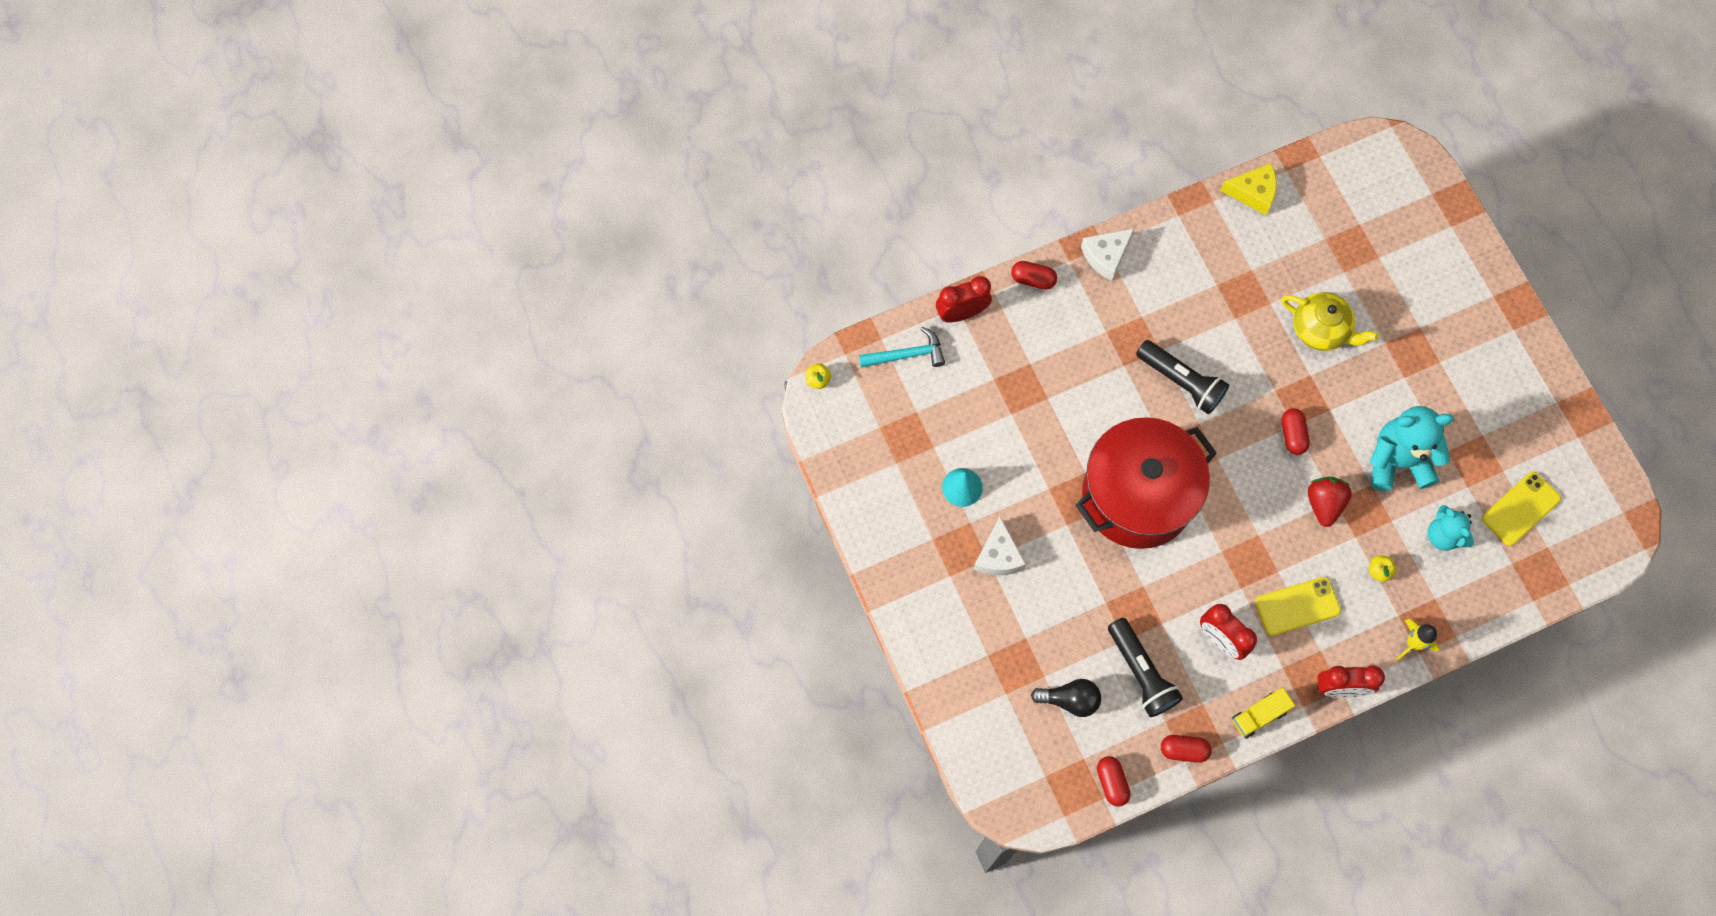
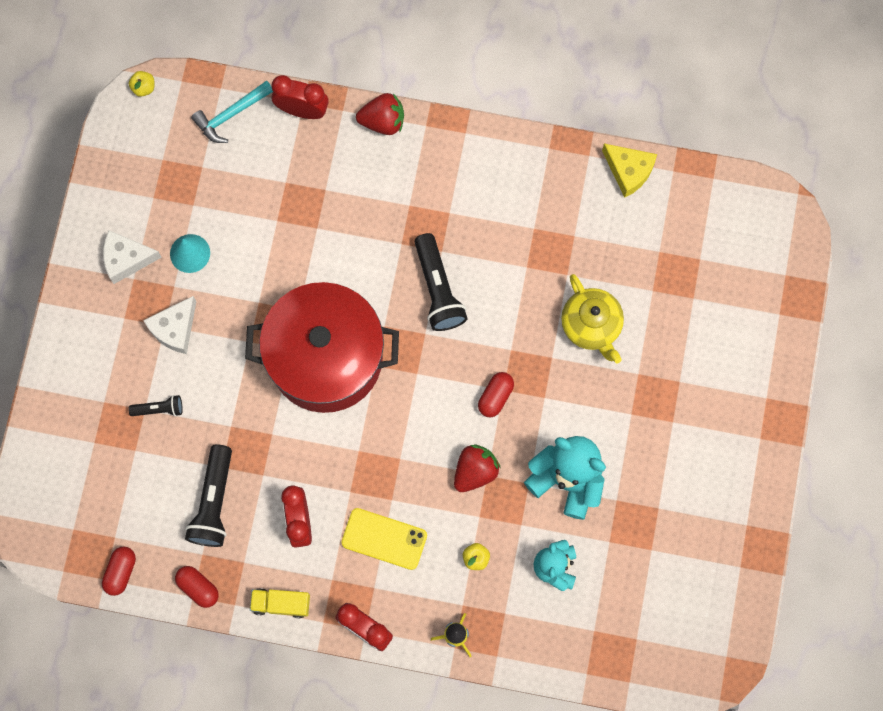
camera: 35 degrees right, 5 degrees up
(907, 354) = (231, 115): turquoise hammer -> turquoise hammer turned 120 degrees clockwise
(1033, 279) = (383, 121): red capsule -> red strawberry
(1037, 629) = (159, 409): none -> black flashlight
(1069, 700) = (140, 483): black light bulb -> none
(1106, 256) = (460, 142): white cheese -> white cheese (127, 259)
(1520, 508) = (639, 591): yellow phone -> none

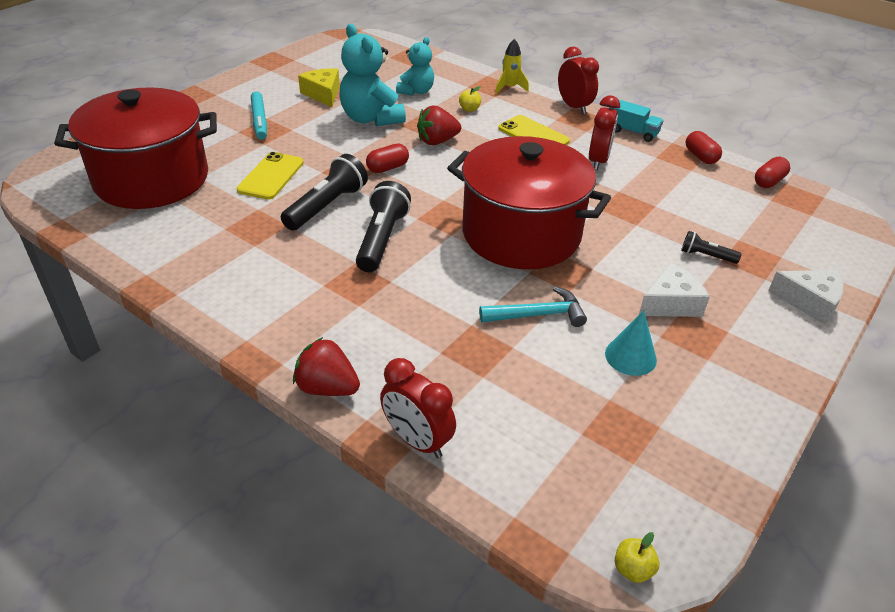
camera: 155 degrees left, 35 degrees down
(127, 259) = (712, 379): white cheese -> white cheese (809, 302)
(214, 502) = (670, 190): black flashlight -> black flashlight (326, 206)
(231, 115) = (515, 476): turquoise hammer -> turquoise hammer (538, 314)
(281, 603) = (633, 132): yellow truck -> turquoise truck
(591, 325) = (271, 176): yellow teapot -> yellow phone
(629, 171) = (125, 249): yellow cheese -> yellow cheese (323, 94)
(674, 412) = (259, 121): none -> turquoise marker
(690, 265) = (152, 179): none -> red pot

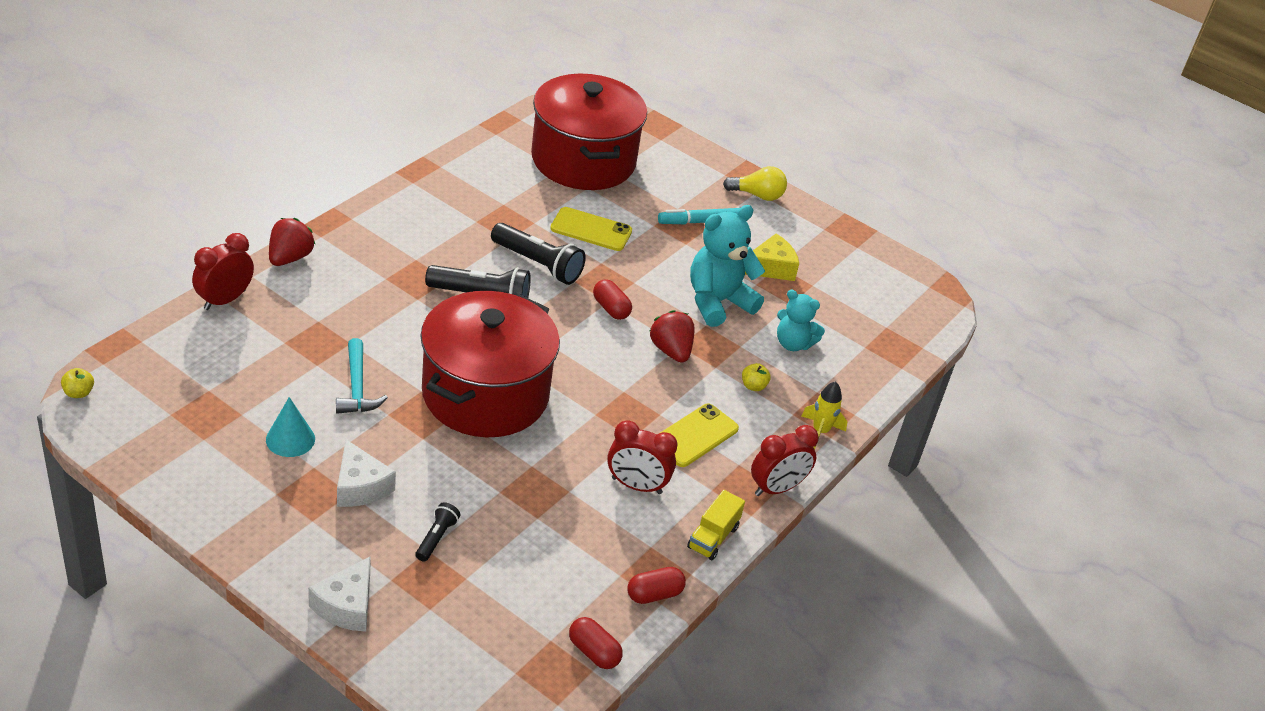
camera: 85 degrees right, 0 degrees up
(221, 94) = (757, 195): none -> yellow light bulb
(633, 132) = (713, 537): turquoise truck -> yellow truck

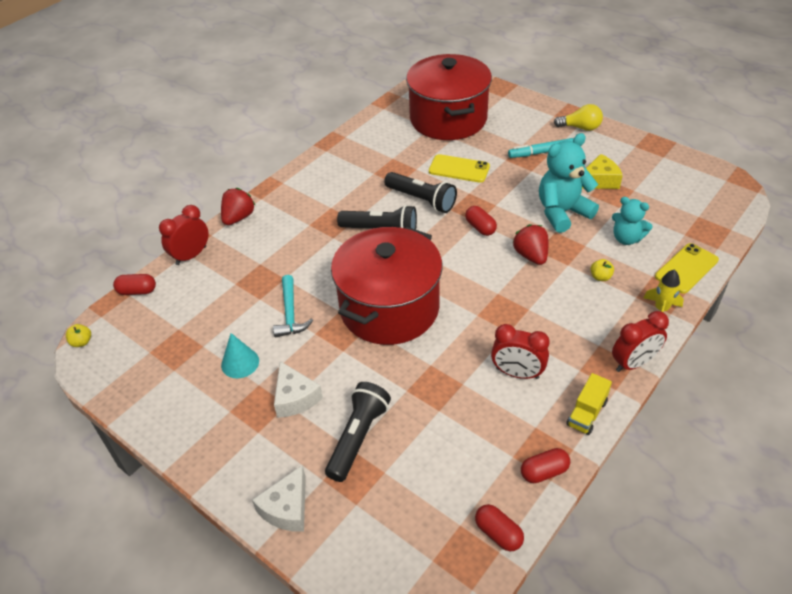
camera: 10 degrees right, 5 degrees up
(152, 337) = (137, 291): none -> red capsule
(436, 538) = (358, 437): black flashlight -> black flashlight, size x1.88
(695, 436) = (559, 324): yellow phone -> yellow phone (686, 268)

